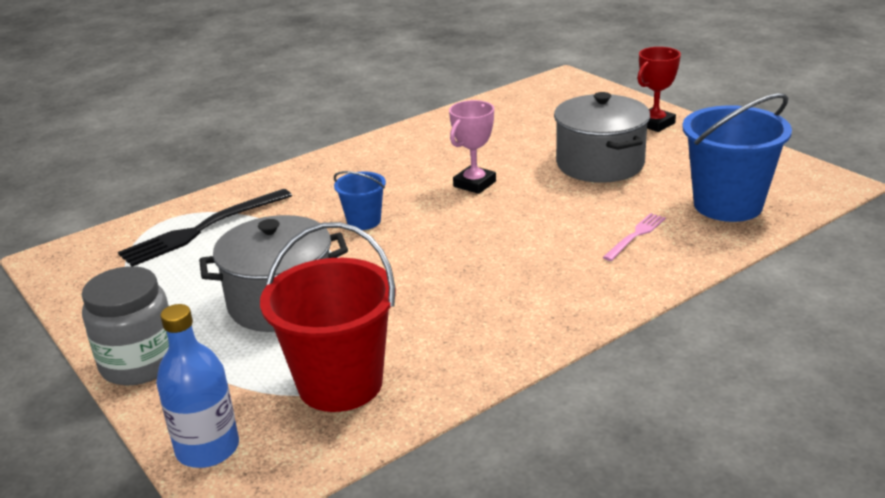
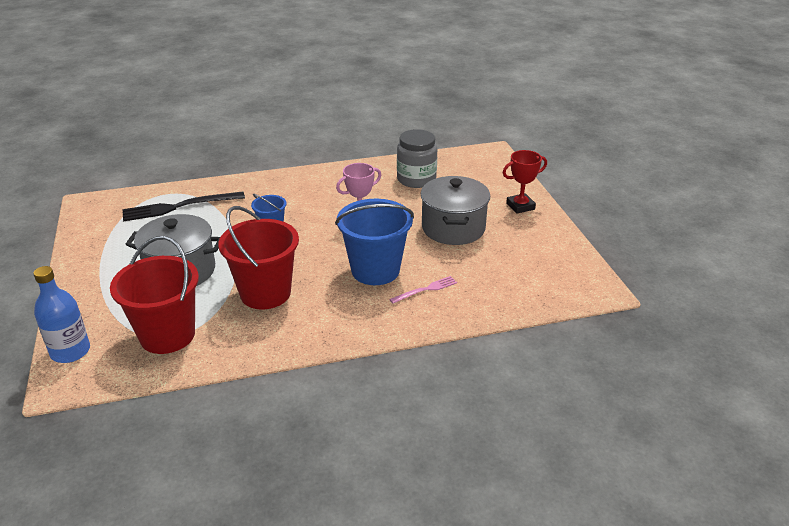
camera: 20 degrees right, 5 degrees up
(140, 363) = (79, 286): grey jar -> grey jar (416, 179)
(431, 295) = (265, 293): none -> red bucket
(728, 205) = (508, 285): blue bucket -> blue bucket (375, 270)

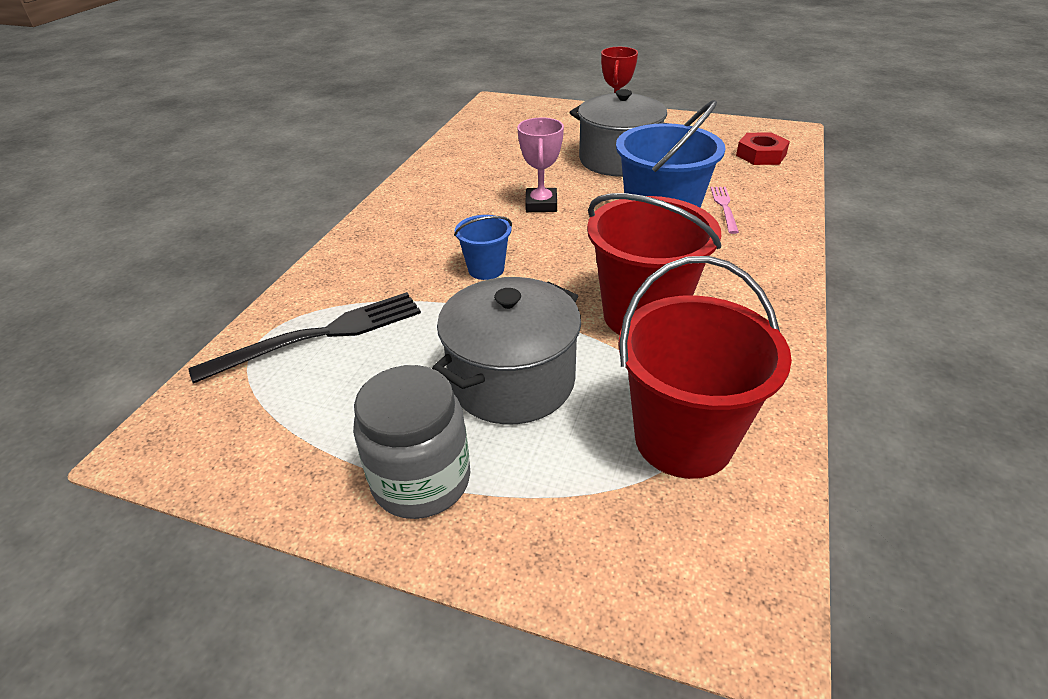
camera: 55 degrees left, 5 degrees up
(70, 351) = (654, 587): blue bottle -> none
(179, 207) = (320, 336): black fork -> black fork turned 135 degrees counterclockwise
(416, 179) = (494, 150): grey jar -> grey jar (421, 480)
(533, 286) = (761, 155): none -> red nut

